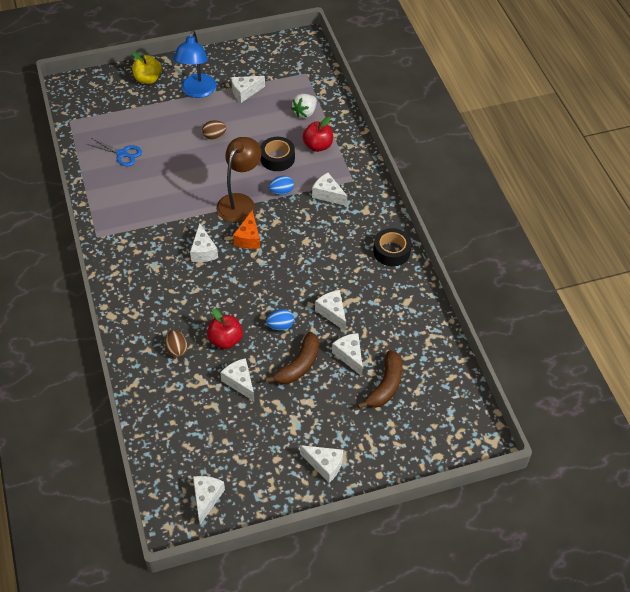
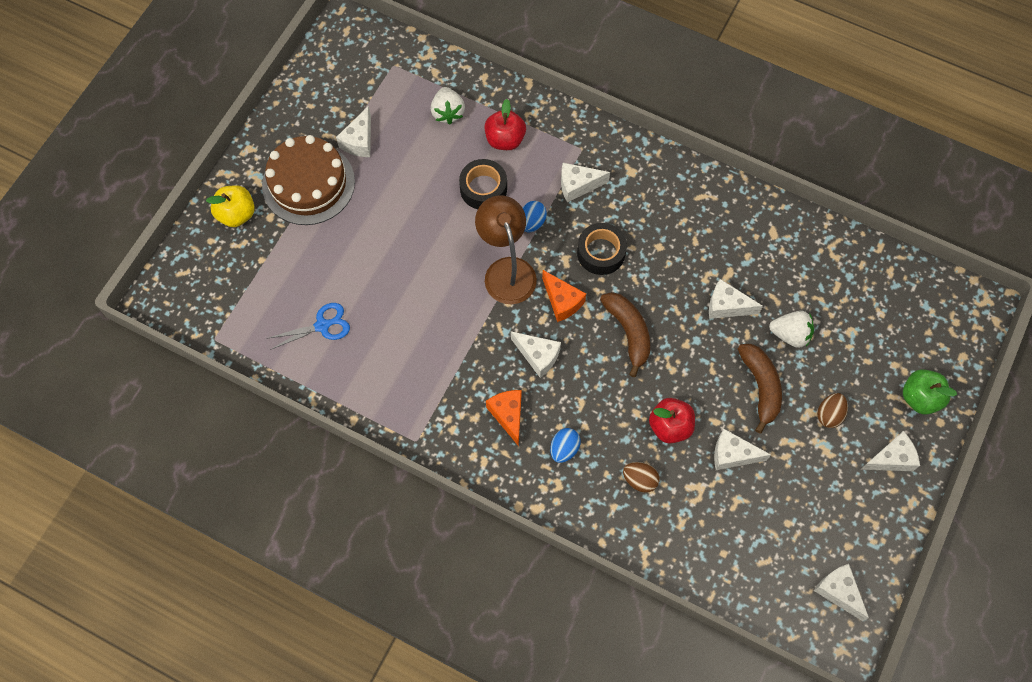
camera: 45 degrees left, 15 degrees up
(153, 264) = (508, 415): none -> orange cheese
(197, 91) = (308, 183): blue lamp -> brown cake
(214, 136) = (391, 219): brown egg -> brown egg (829, 414)
(280, 326) = (699, 364): blue egg -> blue egg (564, 449)
(349, 356) = (790, 334): white cheese -> white strawberry
(383, 452) = (920, 398): none -> green apple
(386, 385) = (851, 333): brown banana -> brown banana (628, 332)
(391, 251) = (703, 193): black tape -> black tape (601, 252)

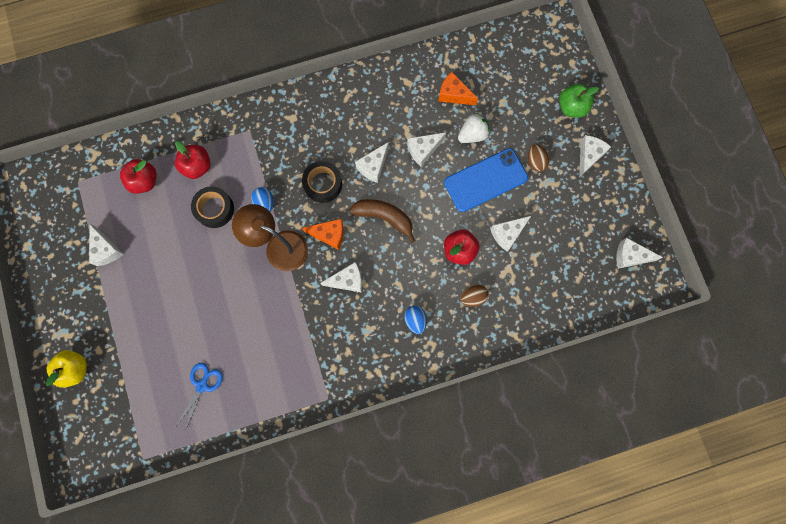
camera: 45 degrees left, 10 degrees up
(308, 183) = (101, 306): brown cake -> none
(448, 112) = (144, 181): white strawberry -> red apple
(508, 415) = (365, 332): orange cheese -> orange cheese (453, 94)
(578, 185) = (269, 155): white cheese -> white cheese (373, 166)
(760, 387) = (485, 180): brown banana -> blue phone

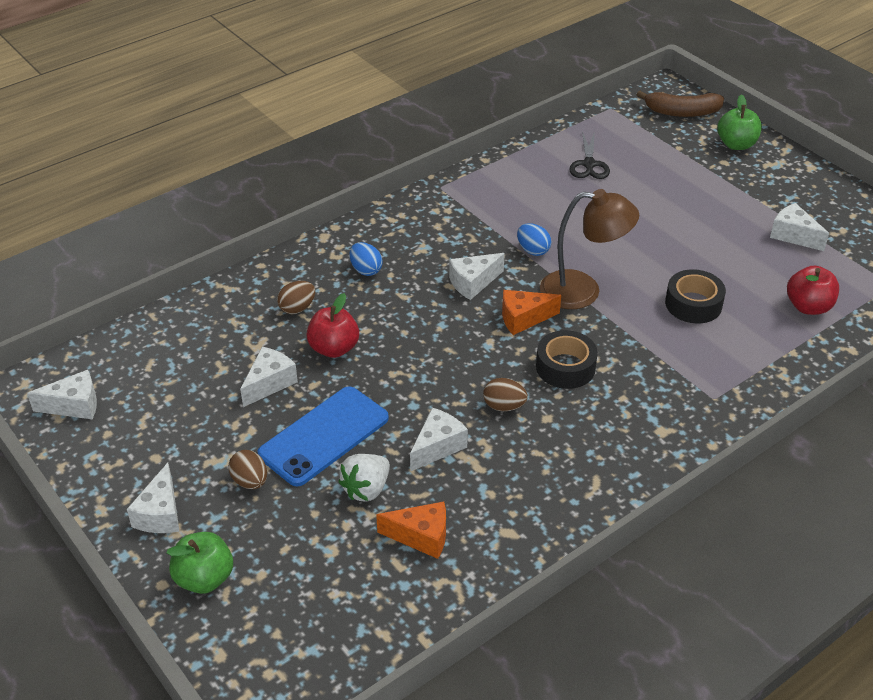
camera: 160 degrees right, 35 degrees down
(75, 369) = (736, 144): yellow apple -> green apple
(197, 166) = (753, 339): red apple -> none
(202, 386) = (589, 164): blue scissors -> black scissors
(264, 203) = (632, 327): blue egg -> blue egg (533, 250)
(373, 166) = (504, 406): white cheese -> brown egg
(384, 217) = (457, 355): brown banana -> brown banana (682, 112)

